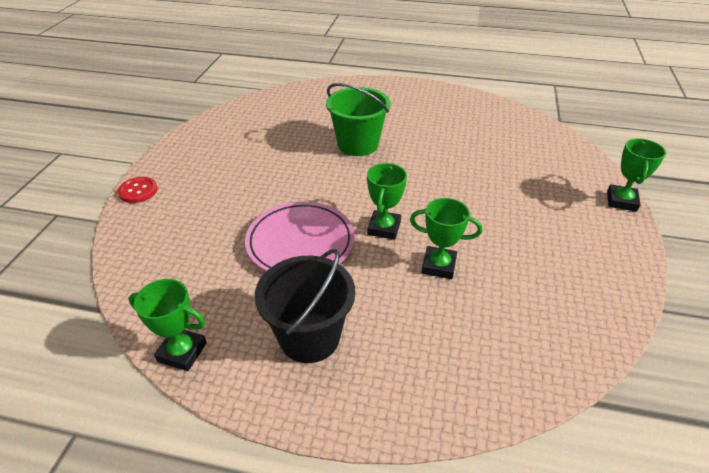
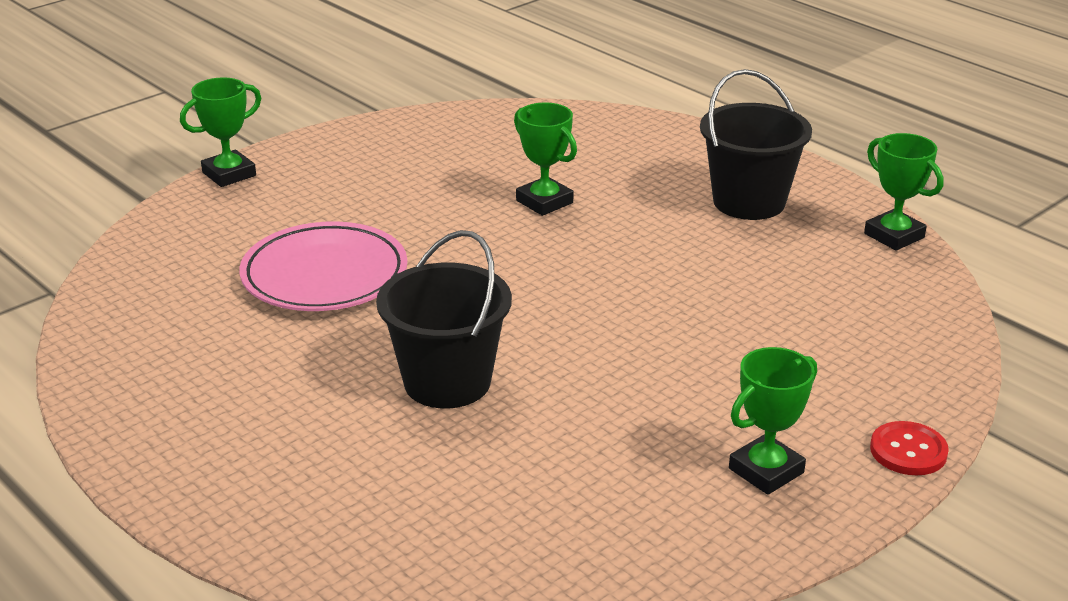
camera: 145 degrees left, 10 degrees down
(300, 243) = (687, 279): pink plate -> pink plate (324, 276)
(358, 144) = (447, 382): green bucket -> black bucket
(384, 228) = (560, 255): green trophy -> green trophy (766, 471)

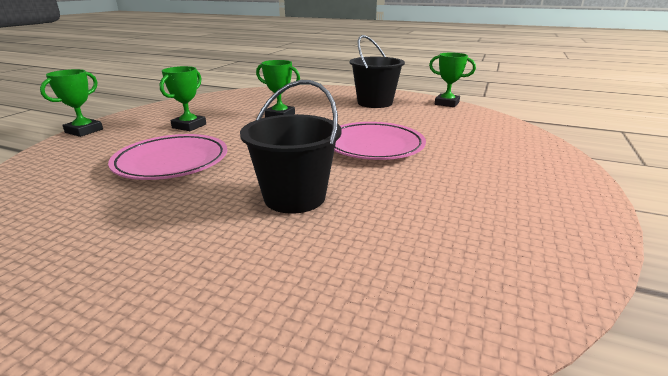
camera: 25 degrees left, 5 degrees down
(639, 316) = (374, 146): none -> pink plate
(766, 471) = (528, 196): green trophy -> green trophy (189, 126)
(908, 451) = (575, 171): red button -> none

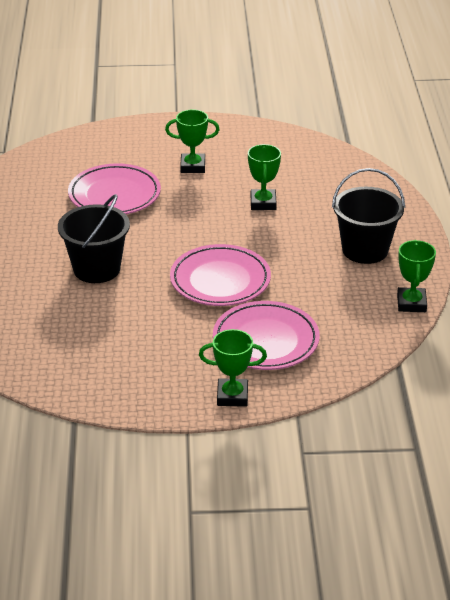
camera: 65 degrees right, 10 degrees up
(84, 131) = (142, 124): green trophy -> green trophy (232, 396)
(477, 146) = (265, 341): none -> pink plate

